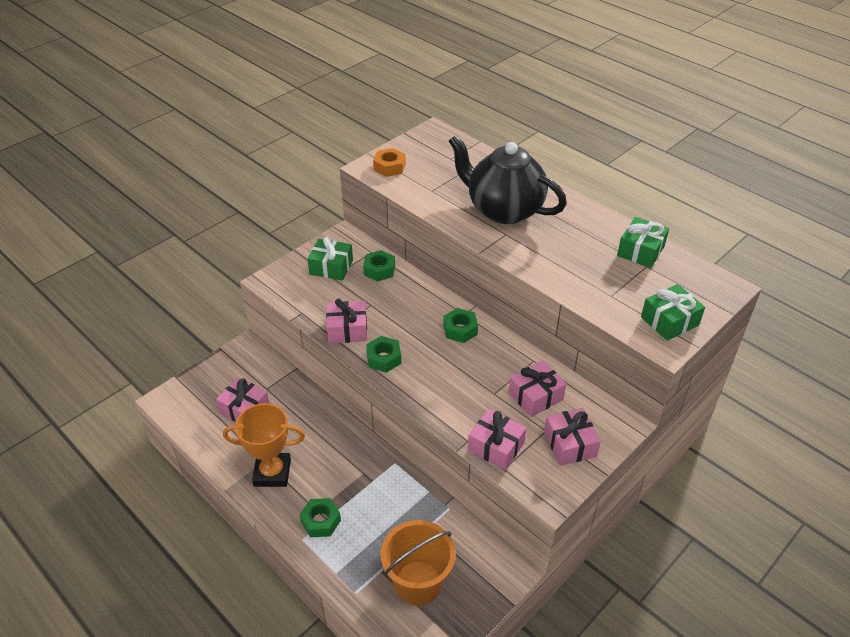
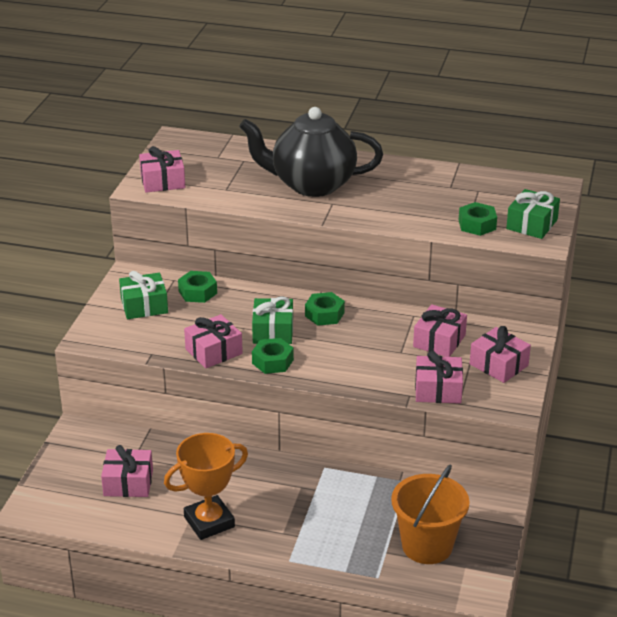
camera: 30 degrees left, 10 degrees down
(321, 521) = (294, 539): green nut -> green nut (477, 225)
(389, 167) = (163, 181): orange nut -> pink gift
(640, 251) = (463, 180): green gift -> green gift (273, 331)

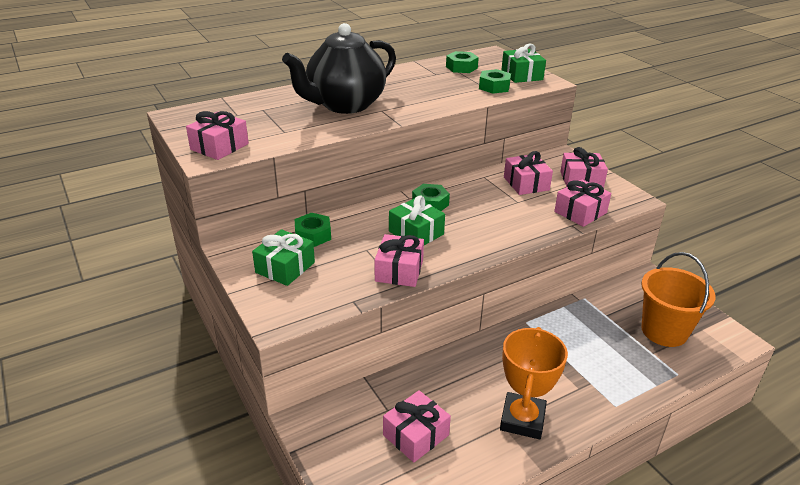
camera: 45 degrees left, 0 degrees up
(272, 361) = (453, 253): green nut -> green nut (461, 67)

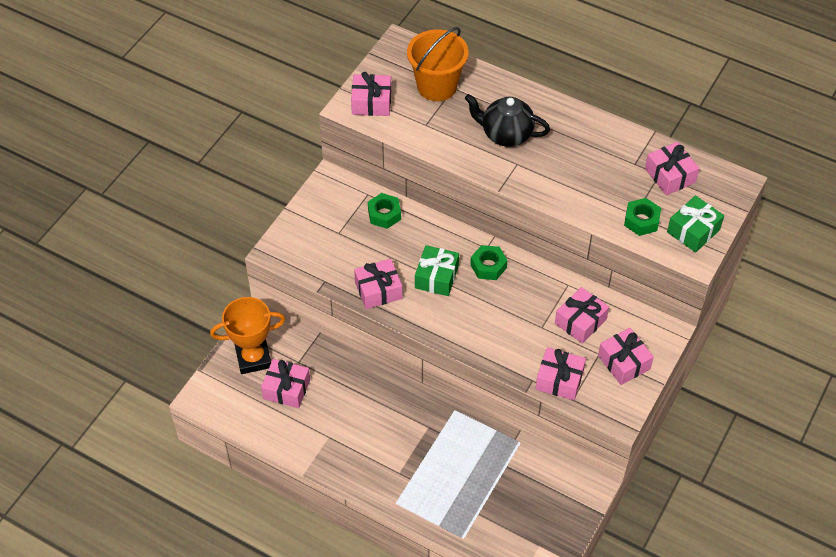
camera: 60 degrees right, 20 degrees up
(285, 267) = (333, 221): green gift -> none
(345, 105) = (506, 134): black teapot -> black teapot, size x0.66
(461, 67) = (670, 175): green nut -> pink gift
(522, 419) = (341, 447): orange trophy -> orange trophy (253, 358)
(664, 331) = (514, 515): orange bucket -> orange bucket (437, 86)

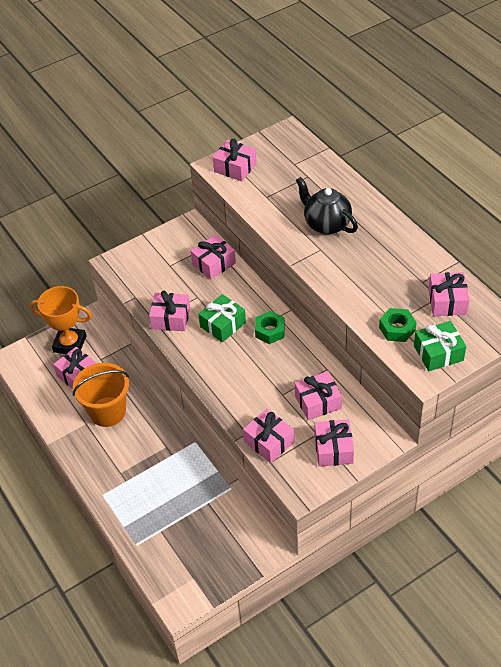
camera: 30 degrees right, 5 degrees down
(384, 214) = (214, 263): green nut -> pink gift
(437, 86) = (295, 171): orange bucket -> orange bucket (107, 412)

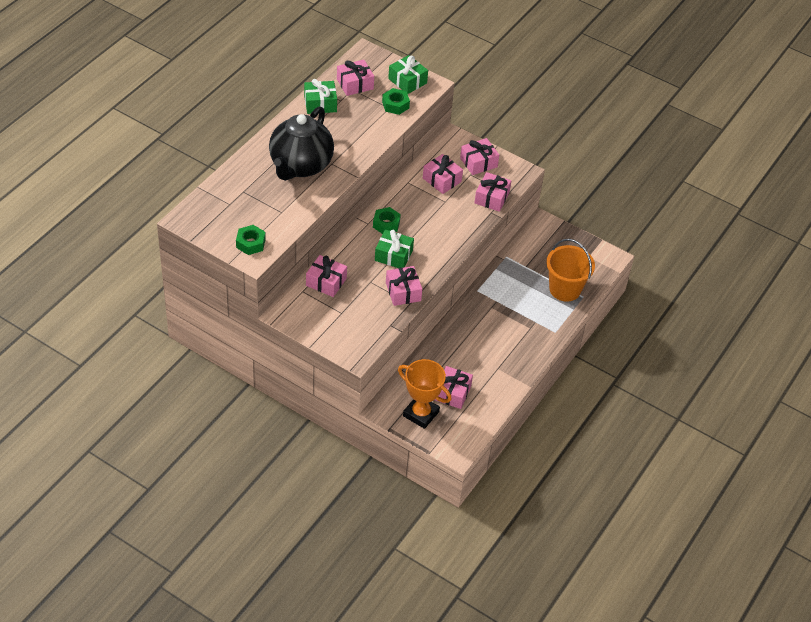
camera: 120 degrees left, 0 degrees up
(70, 344) = (421, 414): orange trophy -> orange trophy turned 45 degrees counterclockwise
(107, 412) = (478, 357): orange bucket -> orange bucket (565, 289)
(235, 167) = (250, 243): pink gift -> green nut
(326, 224) = (300, 166): black teapot -> black teapot, size x1.52
(421, 262) = (320, 104): none -> green gift

